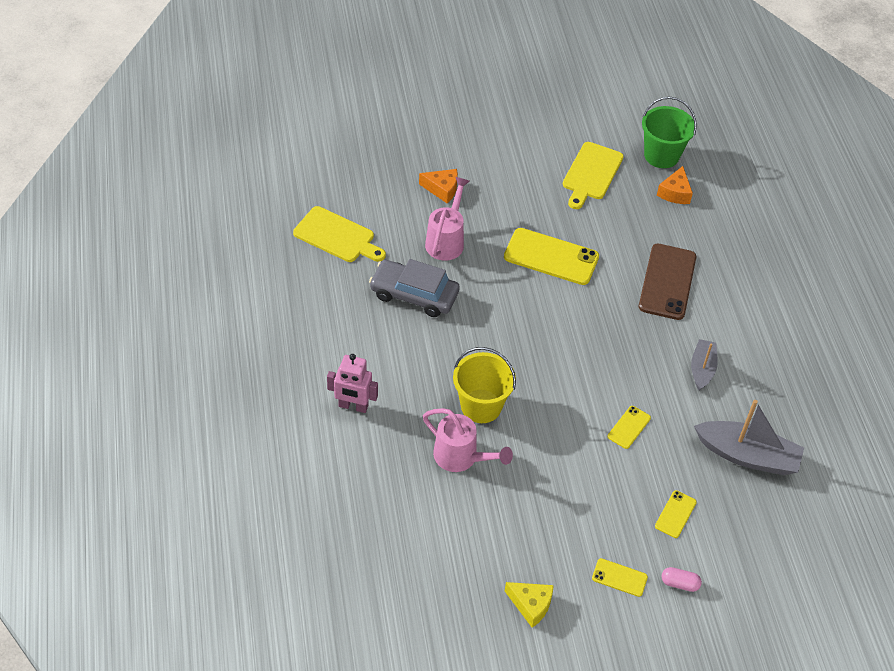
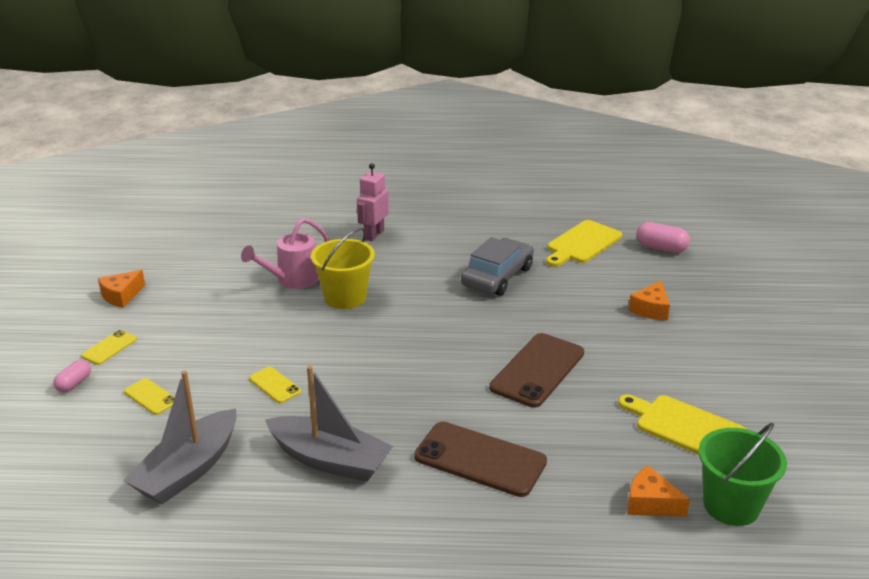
camera: 105 degrees right, 20 degrees down
(333, 181) = (661, 248): none -> pink capsule
(446, 240) = (571, 303): pink watering can -> none
(531, 605) = (121, 296): yellow cheese -> orange cheese
(551, 257) = (537, 370): yellow phone -> brown phone
(702, 369) = (330, 460): grey boat -> grey boat, size x1.71

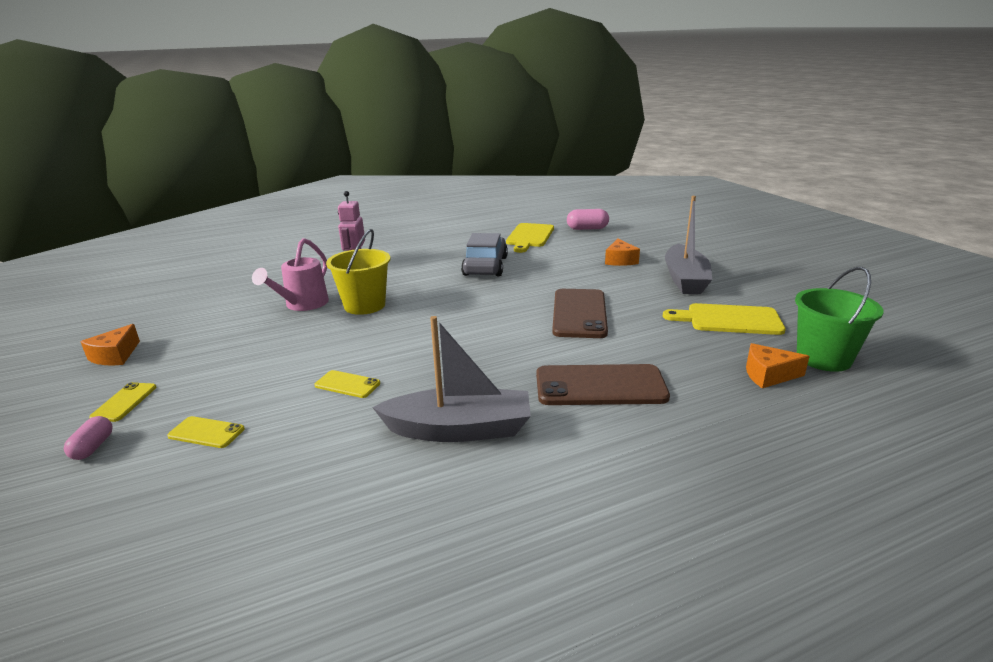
camera: 25 degrees left, 5 degrees down
(188, 470) = (302, 489): grey boat -> grey boat (685, 279)

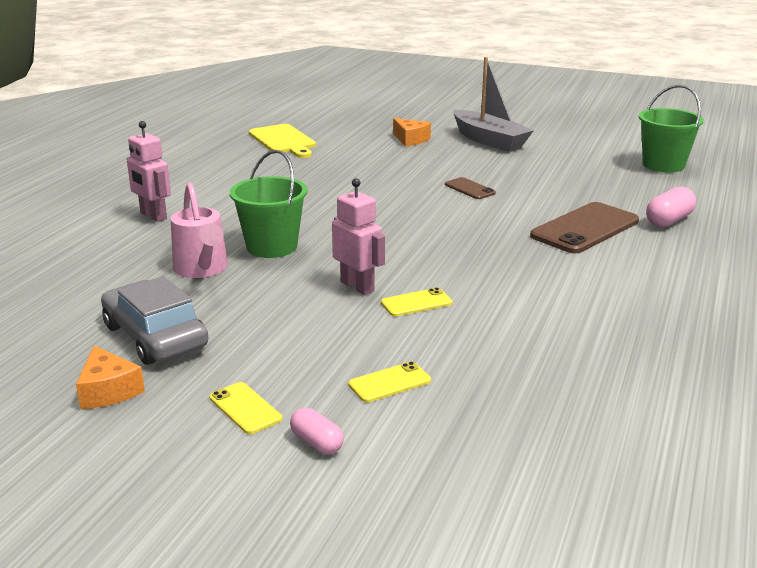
camera: 45 degrees left, 0 degrees up
(345, 354) = (357, 286): none -> pink robot
(364, 305) = (272, 247): yellow bucket -> green bucket
(459, 429) = (562, 290): grey boat -> none
(485, 266) = (305, 178): grey car -> grey car (155, 336)
(579, 313) = (469, 189): brown phone -> brown phone, size x0.50
(587, 228) = (321, 120): pink capsule -> pink capsule (669, 220)
(729, 320) = (572, 159): yellow cutting board -> none
(768, 375) = (656, 185): orange cheese -> none

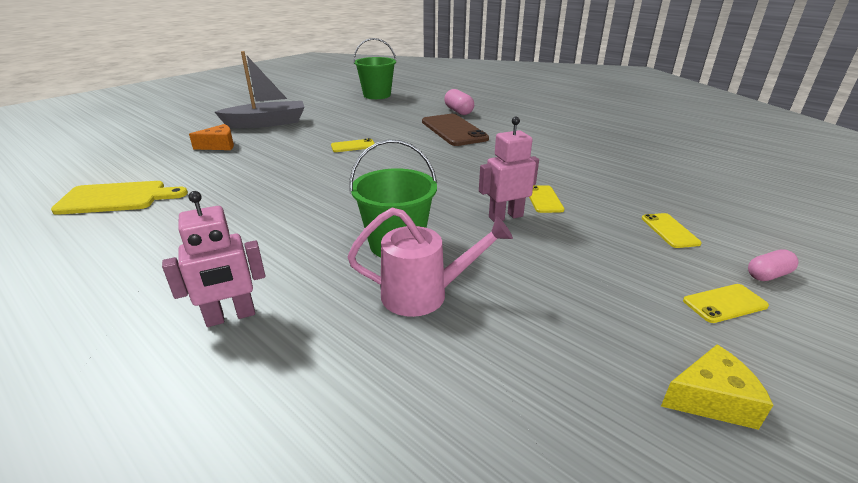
camera: 70 degrees left, 5 degrees up
(108, 391) = (710, 399): orange cheese -> yellow cheese
(155, 336) = (581, 347): grey car -> none
(469, 189) = (353, 146): brown phone -> yellow phone

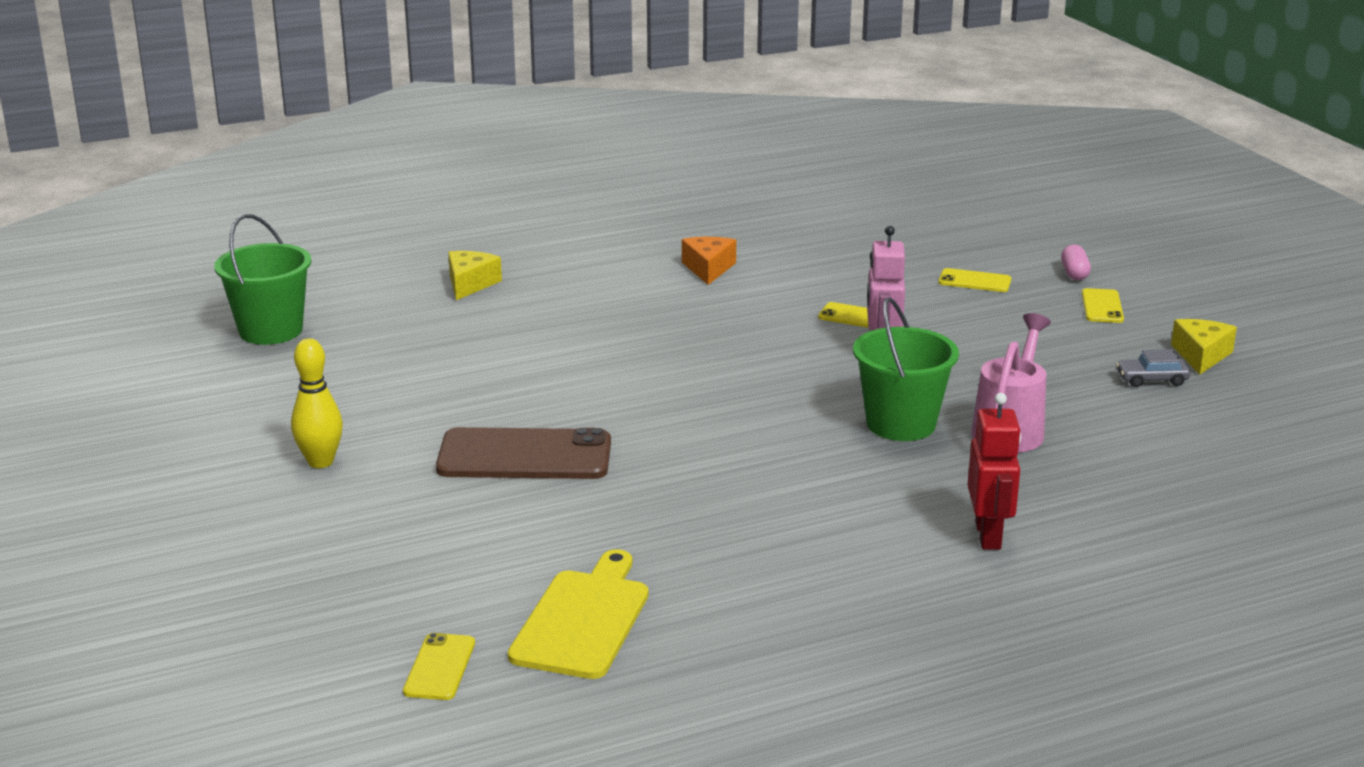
camera: 65 degrees left, 5 degrees down
(219, 145) = (407, 519): orange cheese -> orange cheese (708, 269)
(231, 317) = (988, 535): pink robot -> red robot
(267, 123) = (320, 462): grey boat -> yellow bowling pin
(353, 146) = (546, 399): yellow phone -> yellow phone (439, 667)
(454, 130) = (561, 309): brown phone -> brown phone (524, 456)
(458, 111) = (470, 284): pink capsule -> yellow cheese
(605, 367) = (1151, 379): none -> grey car

